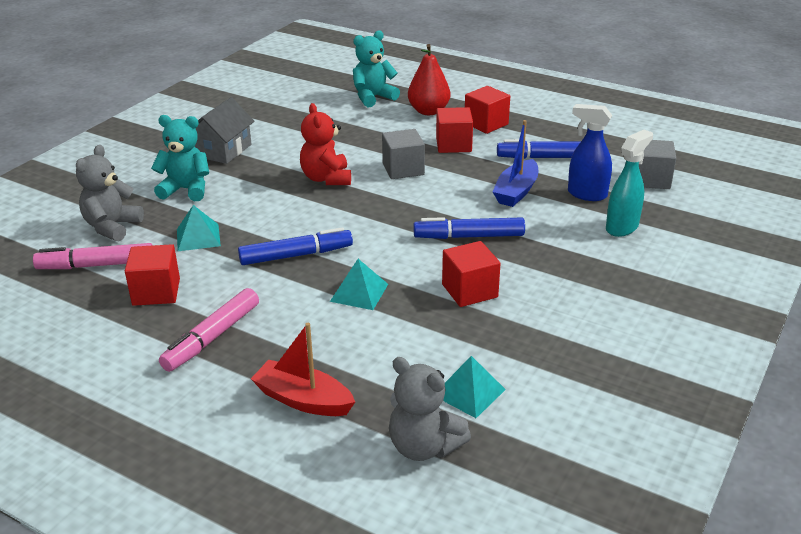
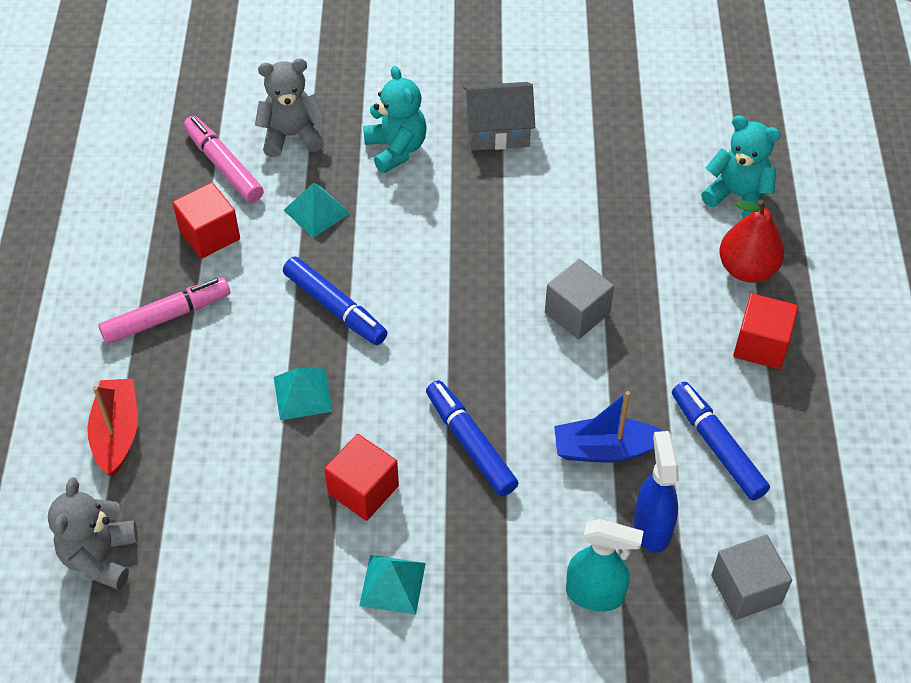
camera: 60 degrees right, 20 degrees up
(212, 337) = (166, 317): pink marker -> pink marker turned 150 degrees clockwise
(326, 178) = (503, 253): red teddy bear -> none
(453, 145) = (676, 335): red cube -> none
(469, 392) = (194, 561): turquoise pyramid -> turquoise pyramid (392, 584)

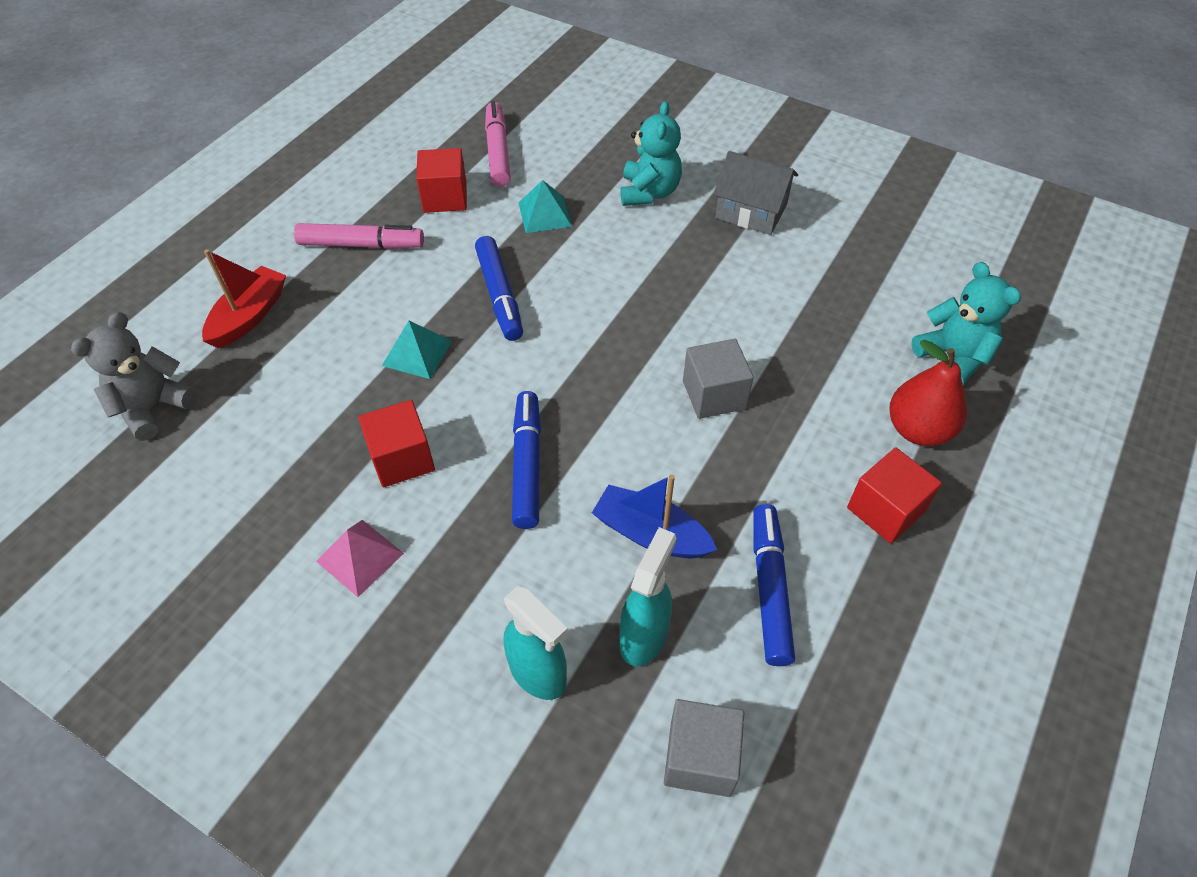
camera: 30 degrees right, 0 degrees up
(291, 136) = (569, 150): grey teddy bear -> none
(392, 584) = (360, 557): turquoise pyramid -> pink pyramid
(652, 527) = (644, 636): blue spray bottle -> turquoise spray bottle

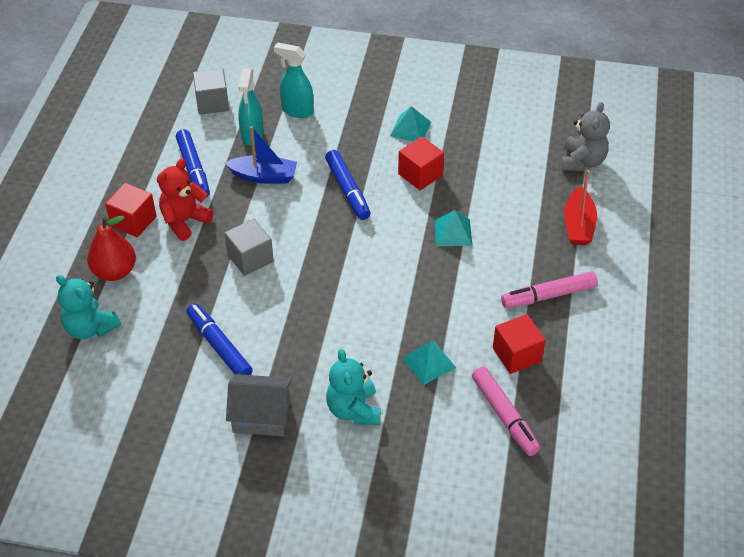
camera: 160 degrees right, 5 degrees down
(360, 557) = (410, 129): pink pyramid -> turquoise pyramid
(500, 295) = (423, 285): blue marker -> blue marker (219, 346)
(801, 485) = (184, 221): none -> red teddy bear

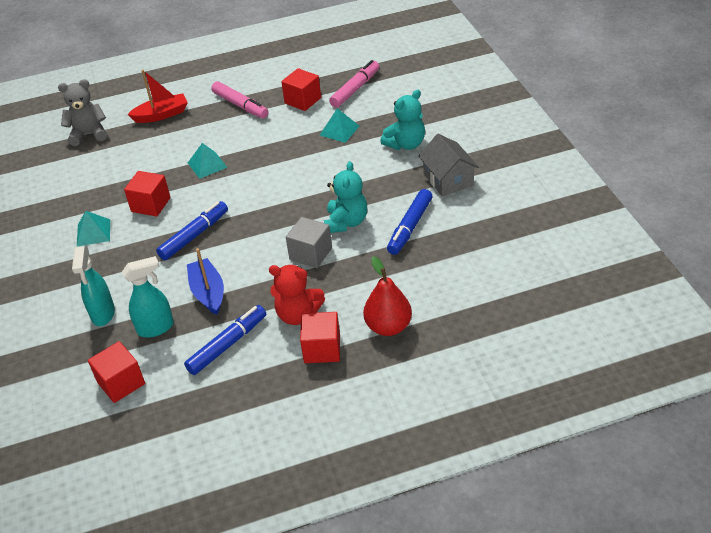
camera: 115 degrees left, 5 degrees down
(90, 328) = (456, 306): turquoise teddy bear -> turquoise teddy bear (346, 222)
(212, 103) = (121, 383): grey cube -> red cube

